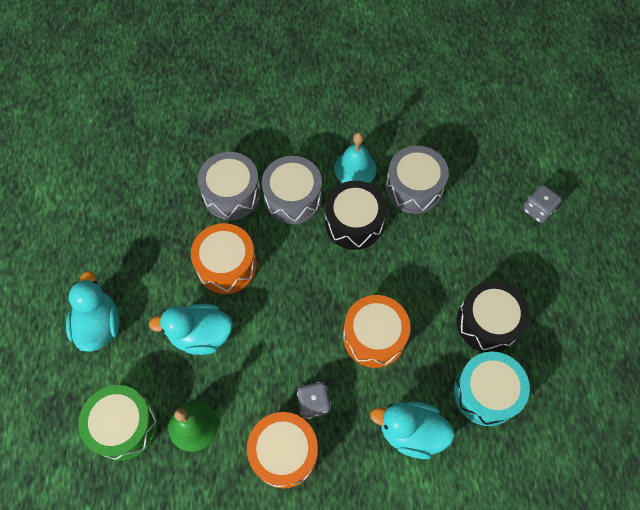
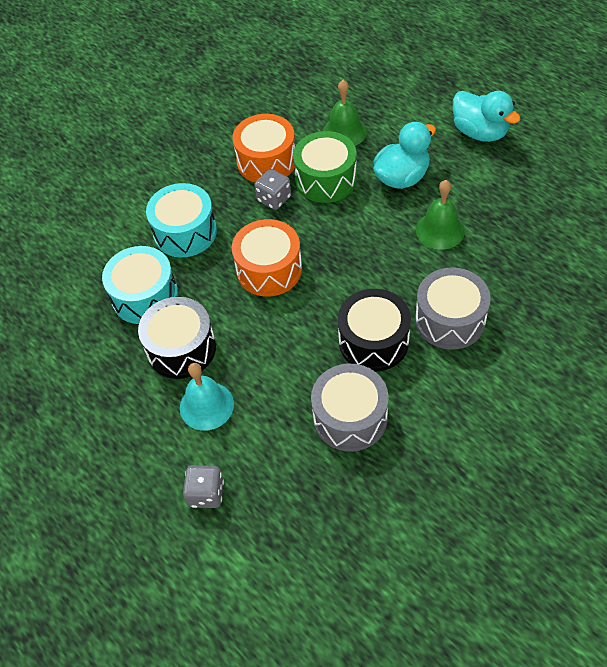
camera: 145 degrees right, 10 degrees down
(124, 426) = (388, 102): green drum -> green drum (326, 179)
(226, 265) = (440, 230): orange drum -> green bell
(232, 194) = (505, 282): grey drum -> none
(355, 168) = (425, 391): turquoise bell -> turquoise bell (206, 406)
(411, 432) = (185, 232): turquoise duck -> turquoise drum

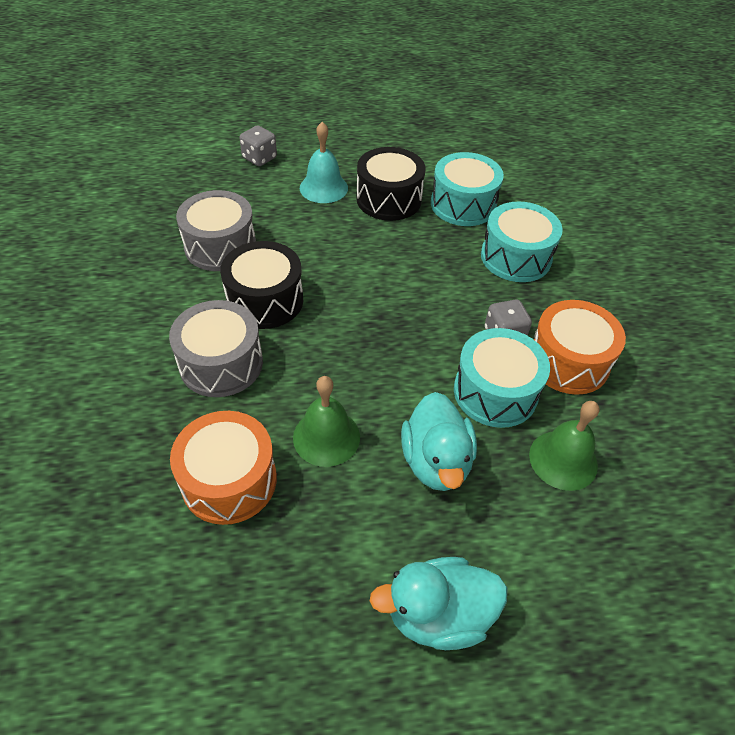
camera: 120 degrees right, 5 degrees down
(269, 269) = (415, 283): orange drum -> orange drum (229, 480)
(326, 179) = (495, 392): green drum -> turquoise drum

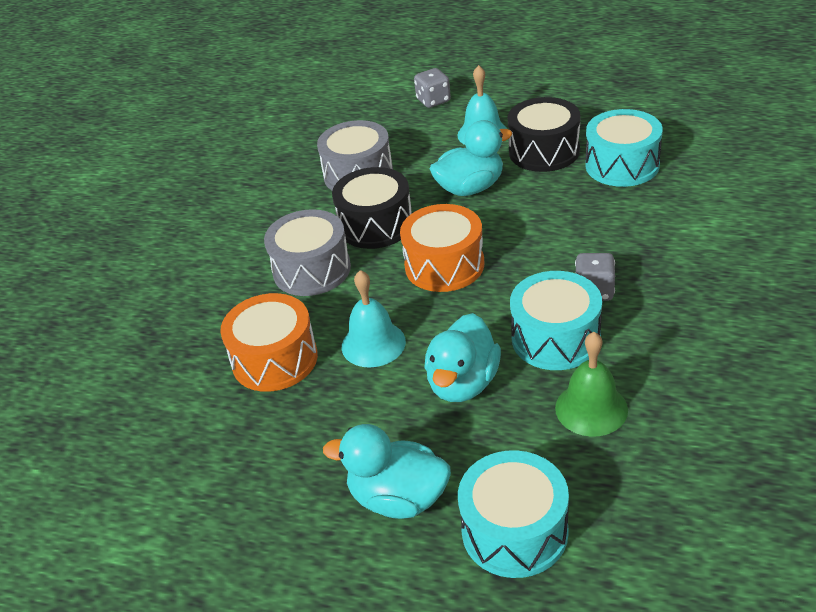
camera: 30 degrees right, 10 degrees down
(326, 437) = (373, 344): green bell -> turquoise bell
(339, 246) = (470, 188): none -> turquoise duck
(516, 257) = (651, 222): turquoise drum -> turquoise drum (514, 531)
(568, 361) = (651, 326): orange drum -> orange drum (444, 265)

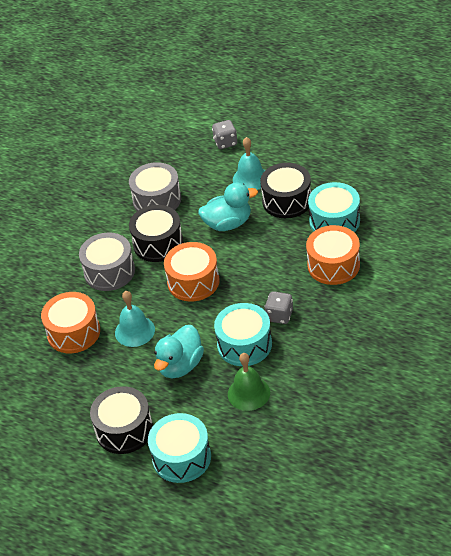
camera: 10 degrees right, 5 degrees up
(398, 498) = (124, 430): turquoise duck -> black drum
(646, 216) = (333, 265): none -> orange drum

